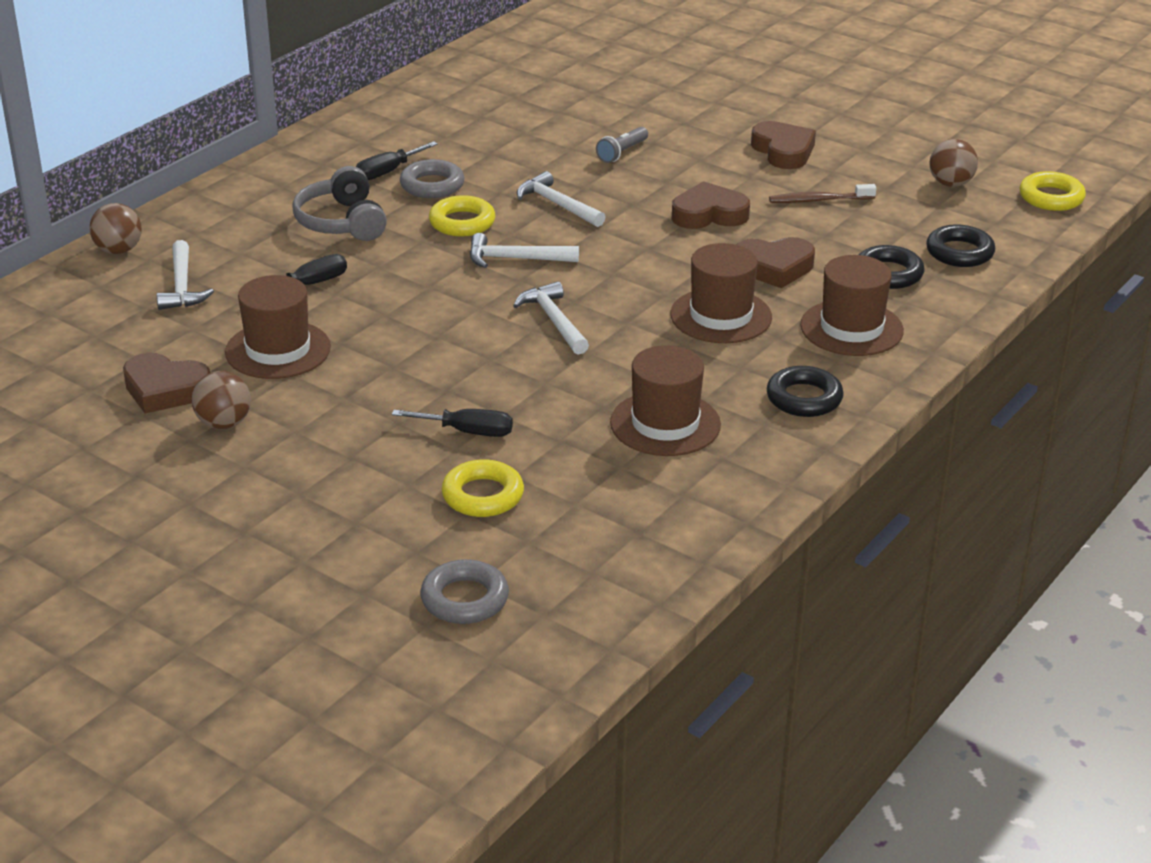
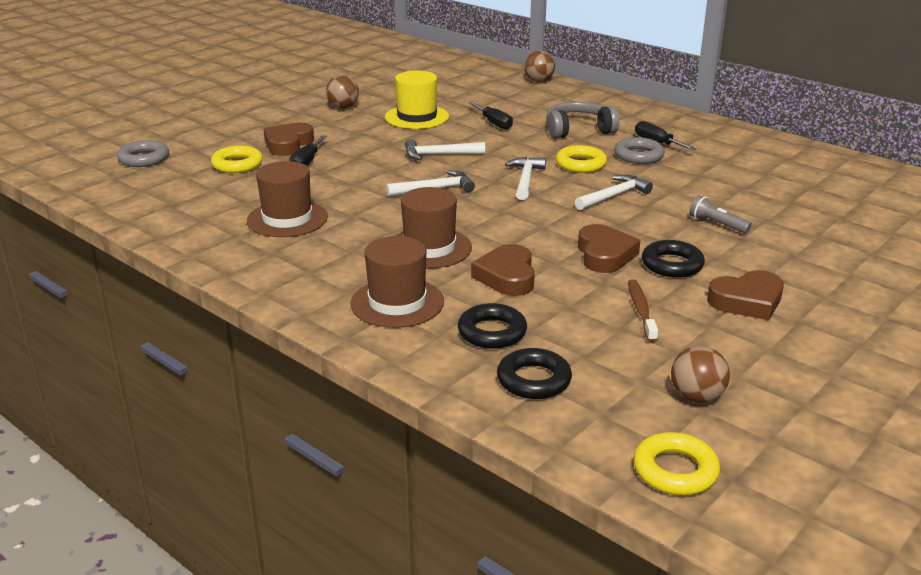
camera: 95 degrees right, 5 degrees down
(165, 390) = (382, 95): brown heart -> brown heart (288, 144)
(182, 286) = (495, 95): white hammer -> white hammer (439, 155)
(278, 350) = (417, 117): brown hat -> yellow hat
(804, 398) = (297, 271): black ring -> black ring (672, 264)

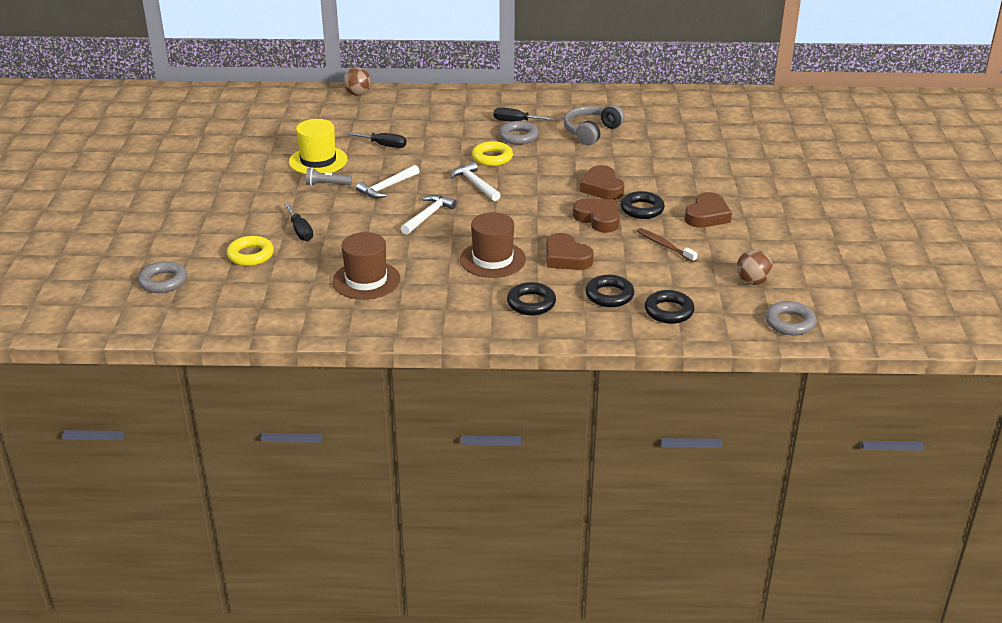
camera: 40 degrees left, 5 degrees up
(288, 144) = (259, 222): brown heart -> brown heart (602, 188)
(343, 107) = (244, 173): brown ball -> none
(397, 303) = (531, 303): brown hat -> black ring
(578, 130) = (451, 130): grey headphones -> grey headphones (591, 132)
(613, 196) = (546, 174): white hammer -> none
(675, 470) = (789, 323): yellow ring -> grey ring
(717, 224) = (630, 171): grey flashlight -> grey flashlight (327, 184)

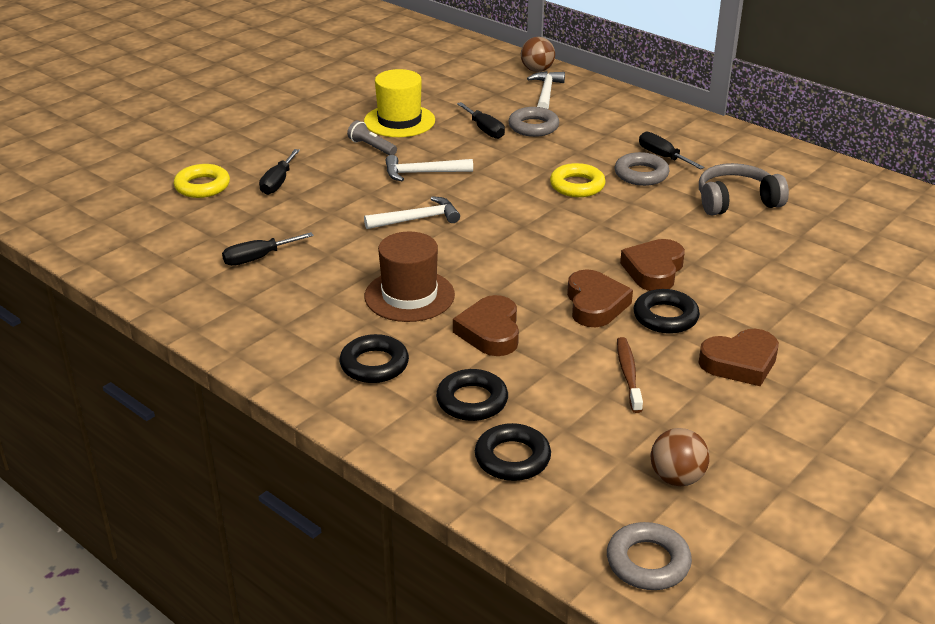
camera: 40 degrees right, 0 degrees up
(163, 281) = (100, 178): grey ring -> grey ring (533, 127)
(366, 280) = (258, 258): brown hat -> black screwdriver
(475, 184) = (516, 206): white hammer -> white hammer (546, 93)

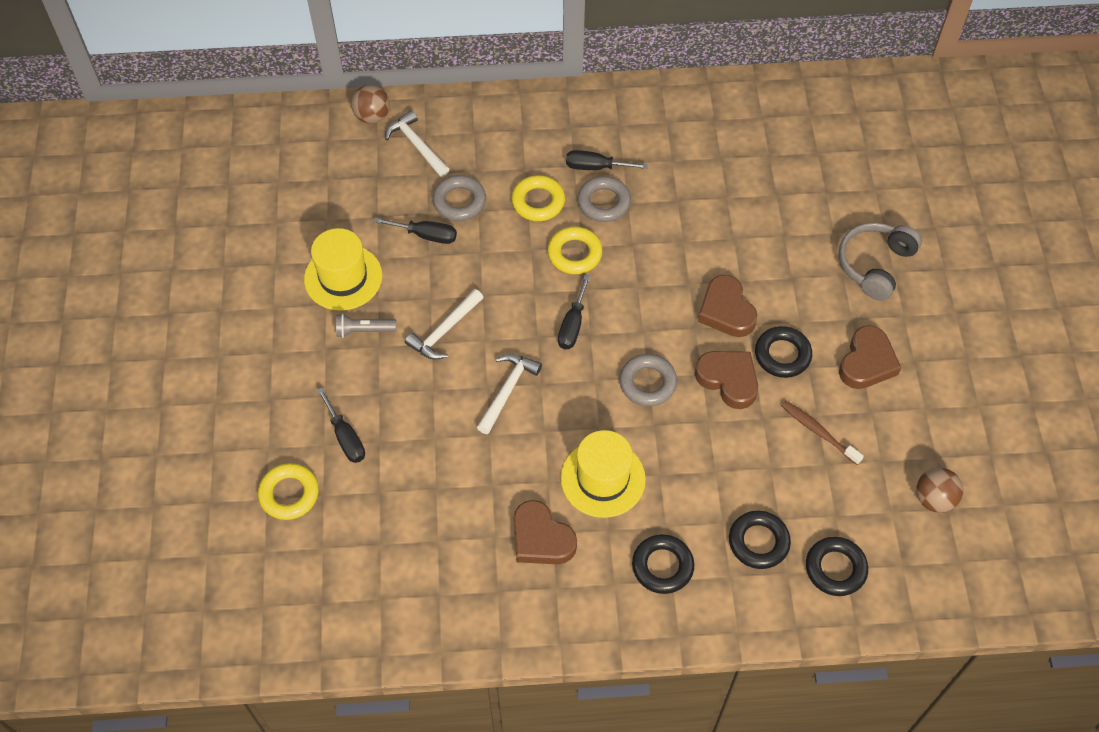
camera: 45 degrees left, 25 degrees up
(258, 258) = (447, 536): black screwdriver -> black screwdriver (572, 325)
(409, 296) = (603, 478): brown hat -> yellow hat
(490, 332) = (696, 467): brown heart -> brown heart (541, 538)
(590, 152) = (538, 202): none -> yellow ring
(648, 562) = (985, 580): grey ring -> grey ring (647, 383)
(736, 201) = (699, 185): grey headphones -> grey headphones (875, 265)

